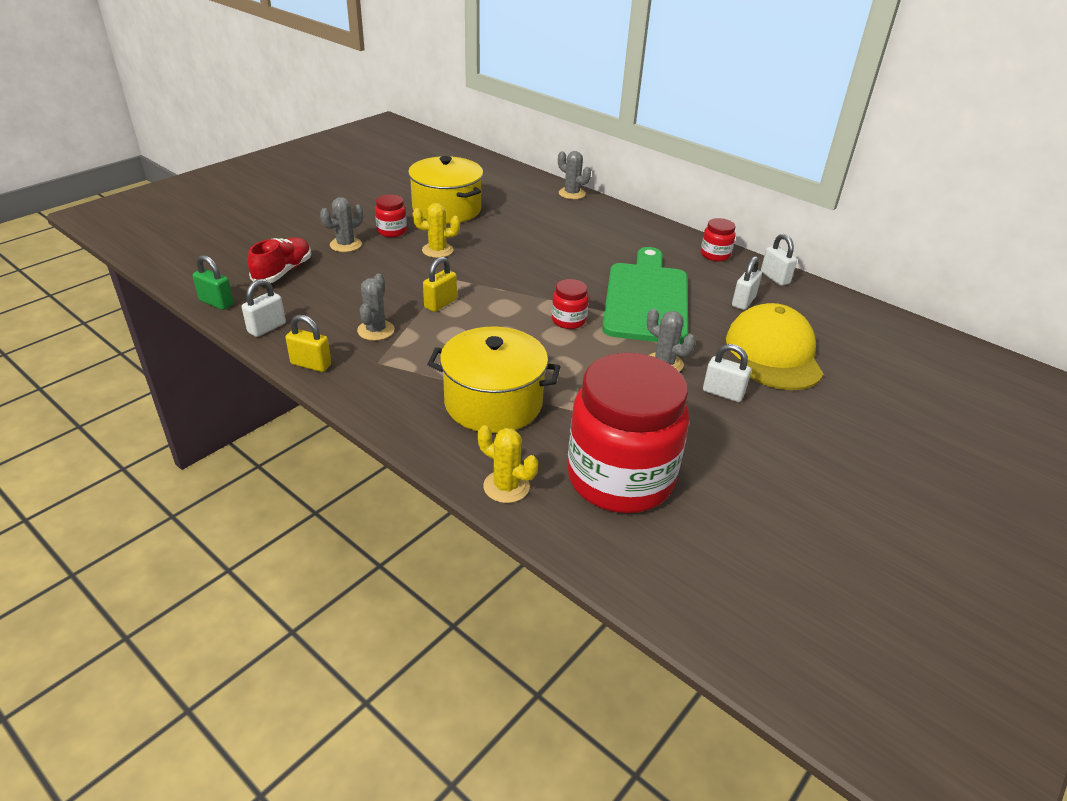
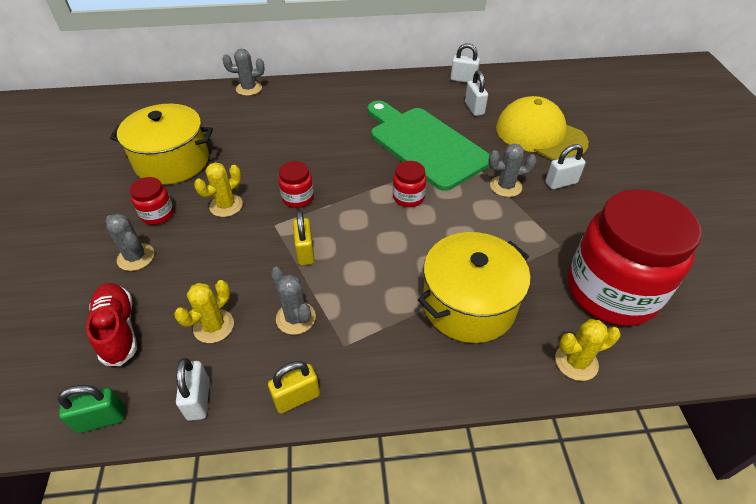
camera: 45 degrees left, 10 degrees up
(328, 303) = (213, 326): none -> yellow cactus
(345, 245) = (136, 257): grey cactus -> grey cactus turned 45 degrees counterclockwise
(715, 255) = (410, 83): red jar -> red jar (298, 198)

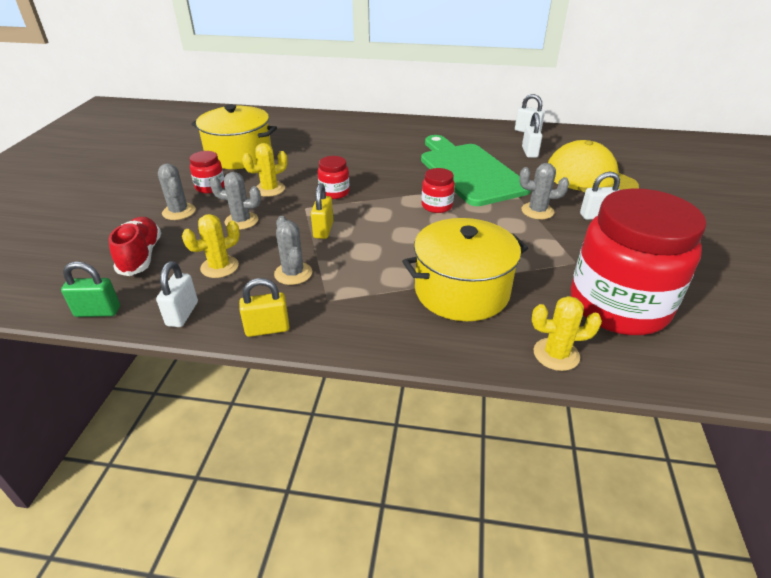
camera: 15 degrees right, 10 degrees down
(249, 88) = (326, 117): grey cactus -> grey cactus (241, 221)

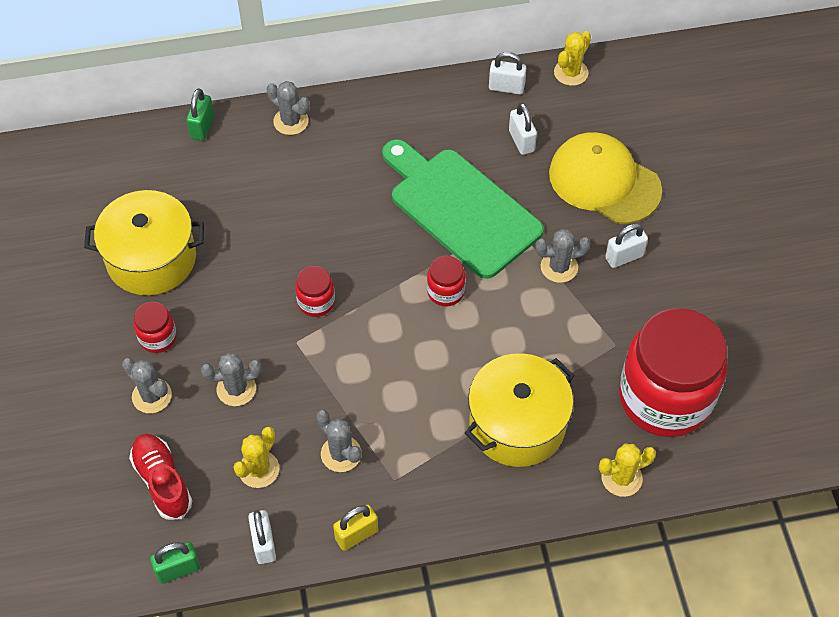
camera: 20 degrees left, 20 degrees up
(269, 189) = (234, 319): yellow cactus -> yellow cactus (571, 73)
(316, 116) = (202, 127): none -> green padlock
(323, 230) = (337, 375): yellow padlock -> none
(373, 122) = (291, 121): none -> grey cactus

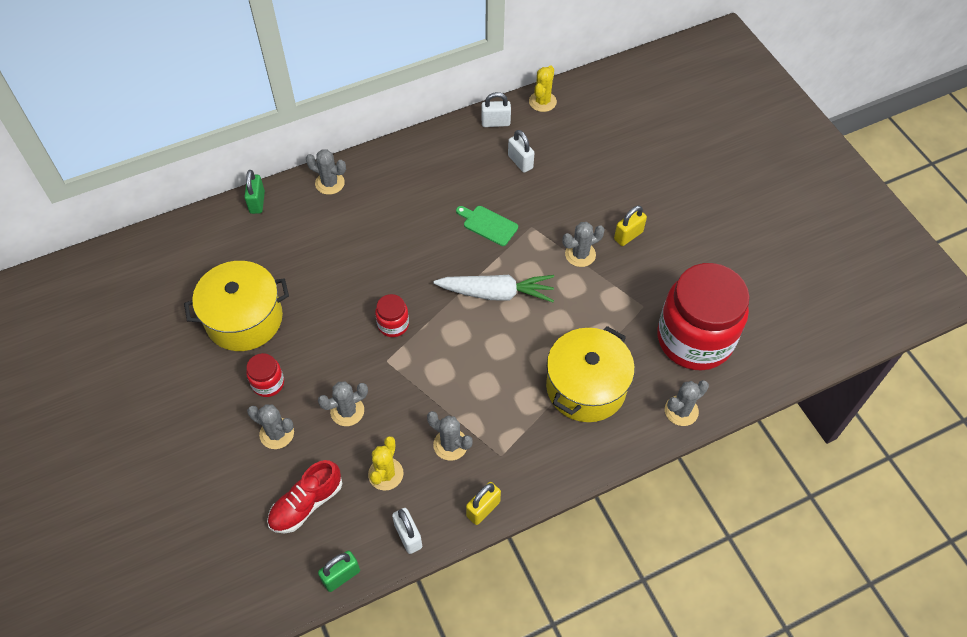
camera: 15 degrees left, 0 degrees up
(162, 481) = (306, 504): red shoe -> red shoe turned 90 degrees counterclockwise
(445, 292) = (496, 293): red jar -> white carrot
(460, 209) = (488, 225): green cutting board -> green cutting board, size x0.42
(604, 181) = (594, 180): yellow cap -> none
(621, 478) = (681, 411): yellow cactus -> grey cactus
(624, 257) = (628, 236): white padlock -> yellow padlock

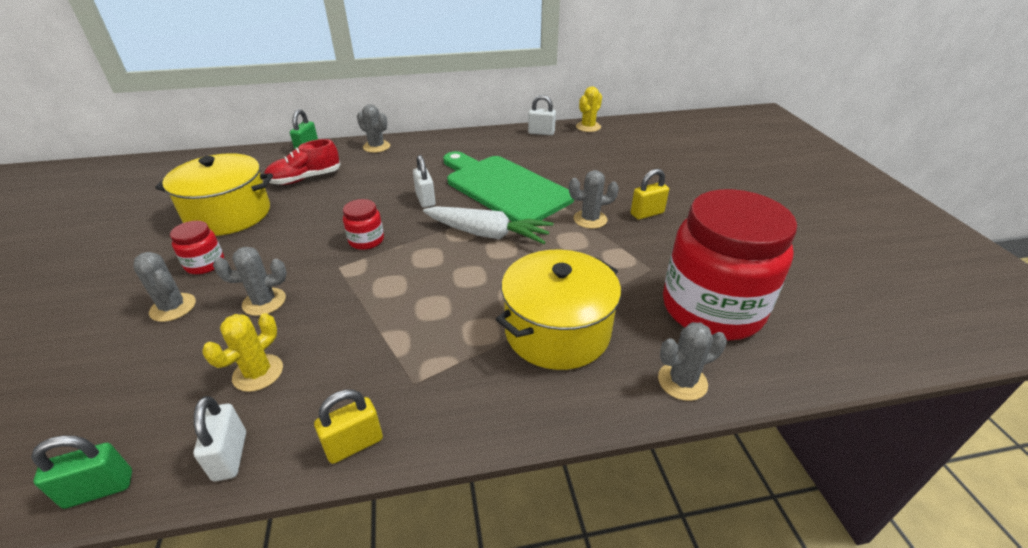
camera: 15 degrees right, 20 degrees down
(306, 504) = (139, 385): red shoe -> red shoe (305, 179)
(450, 445) = (357, 358): grey cactus -> none
(488, 225) = (504, 187): green cutting board -> green cutting board, size x2.38
(520, 162) = (553, 155): white padlock -> white padlock (425, 200)

